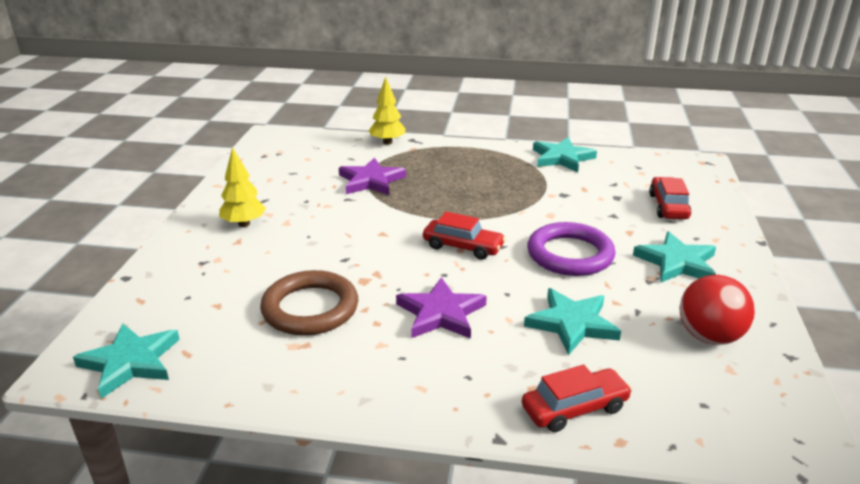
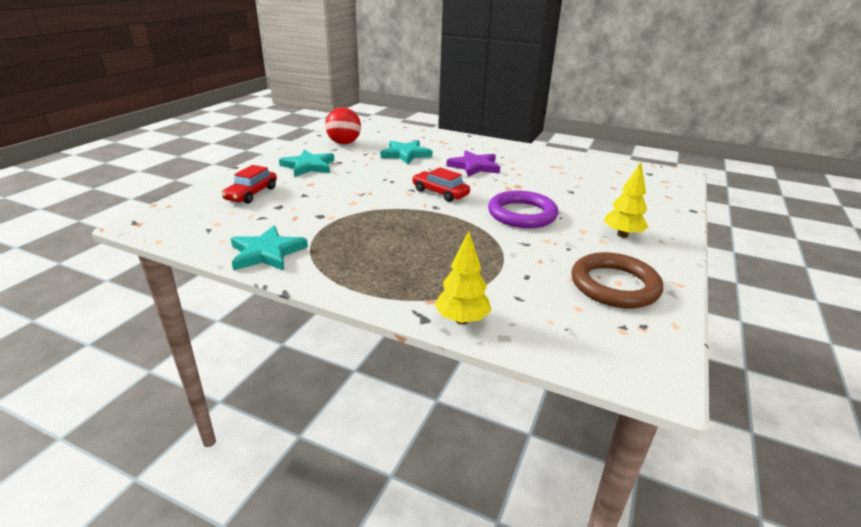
camera: 165 degrees left, 0 degrees up
(130, 362) = (647, 172): turquoise star -> none
(310, 308) = (552, 178): brown ring -> brown ring (614, 285)
(371, 181) = (498, 260): purple star -> none
(570, 254) = (370, 179): purple ring -> purple ring (522, 214)
(574, 408) = (432, 136): red car -> none

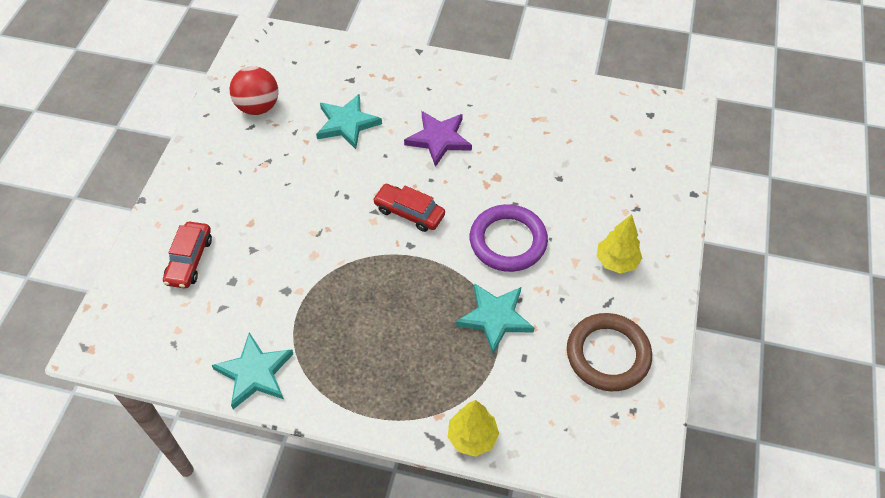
camera: 10 degrees left, 25 degrees up
(308, 166) = (233, 180): turquoise star -> turquoise star (495, 318)

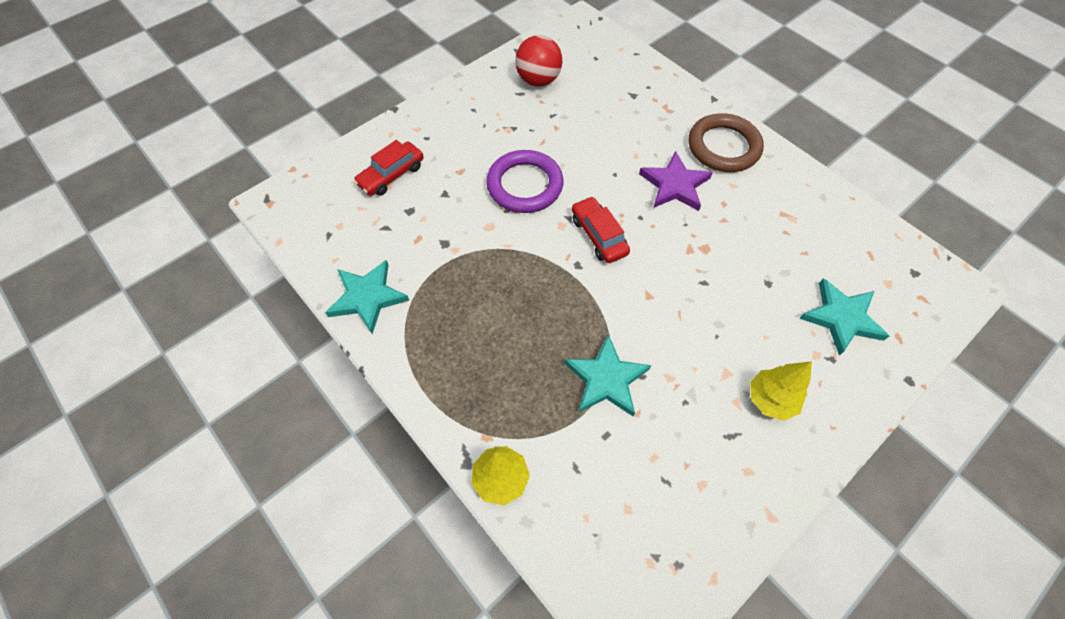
camera: 35 degrees right, 5 degrees up
(347, 123) = (602, 130): turquoise star -> turquoise star (841, 318)
(508, 241) = (672, 314): purple ring -> purple ring (525, 185)
(608, 354) = (693, 488): brown ring -> brown ring (723, 147)

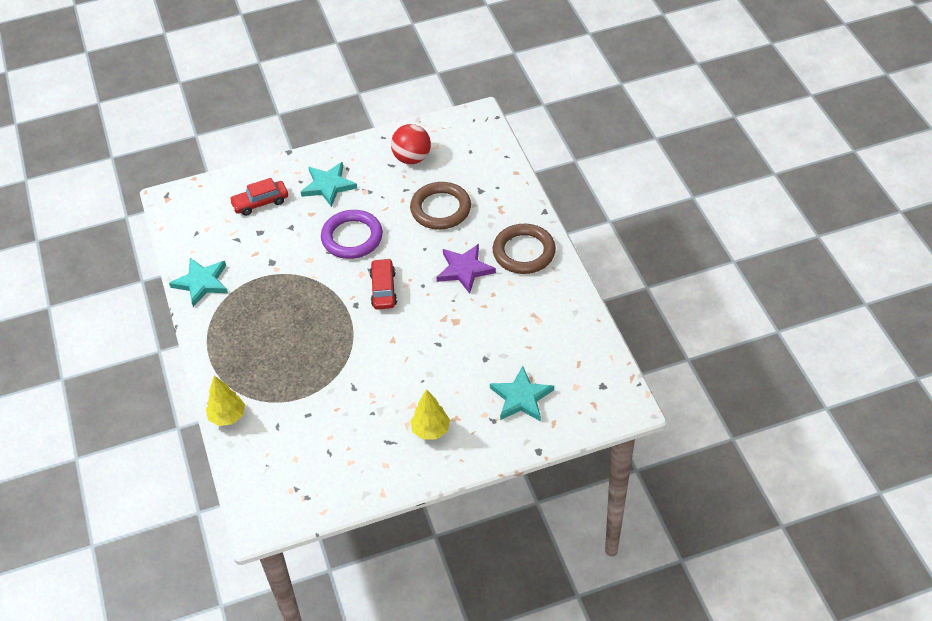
camera: 25 degrees right, 10 degrees down
(604, 125) = (440, 209): none -> brown ring
(606, 379) = (329, 382): turquoise star -> turquoise star (328, 186)

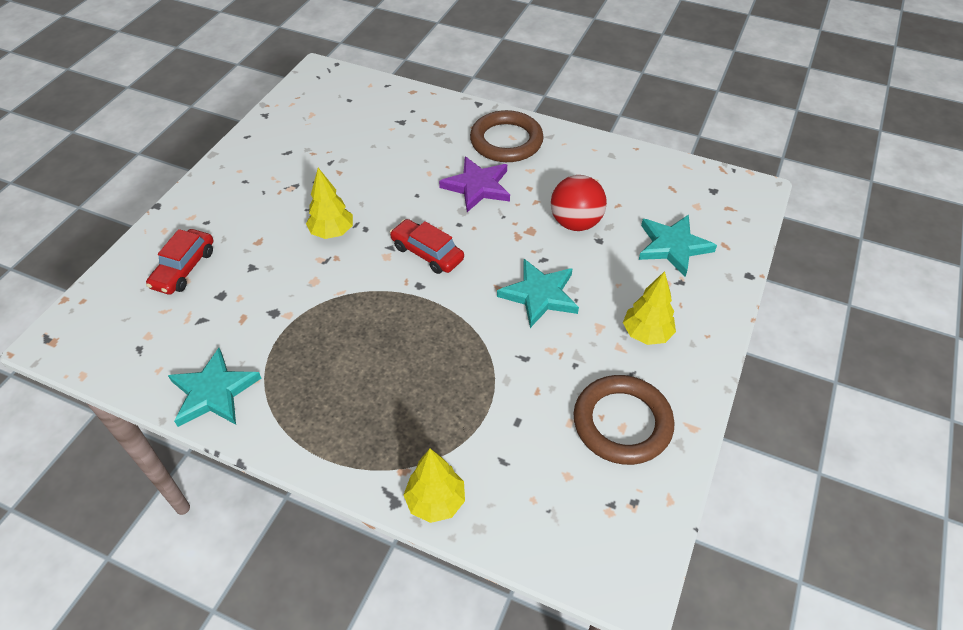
camera: 50 degrees left, 0 degrees up
(328, 186) = (244, 207): turquoise star -> turquoise star (539, 295)
(352, 237) = (332, 232): purple ring -> yellow tree
(412, 158) = (300, 135): red ball -> red ball (575, 222)
(440, 209) = (386, 156): brown ring -> brown ring (622, 423)

